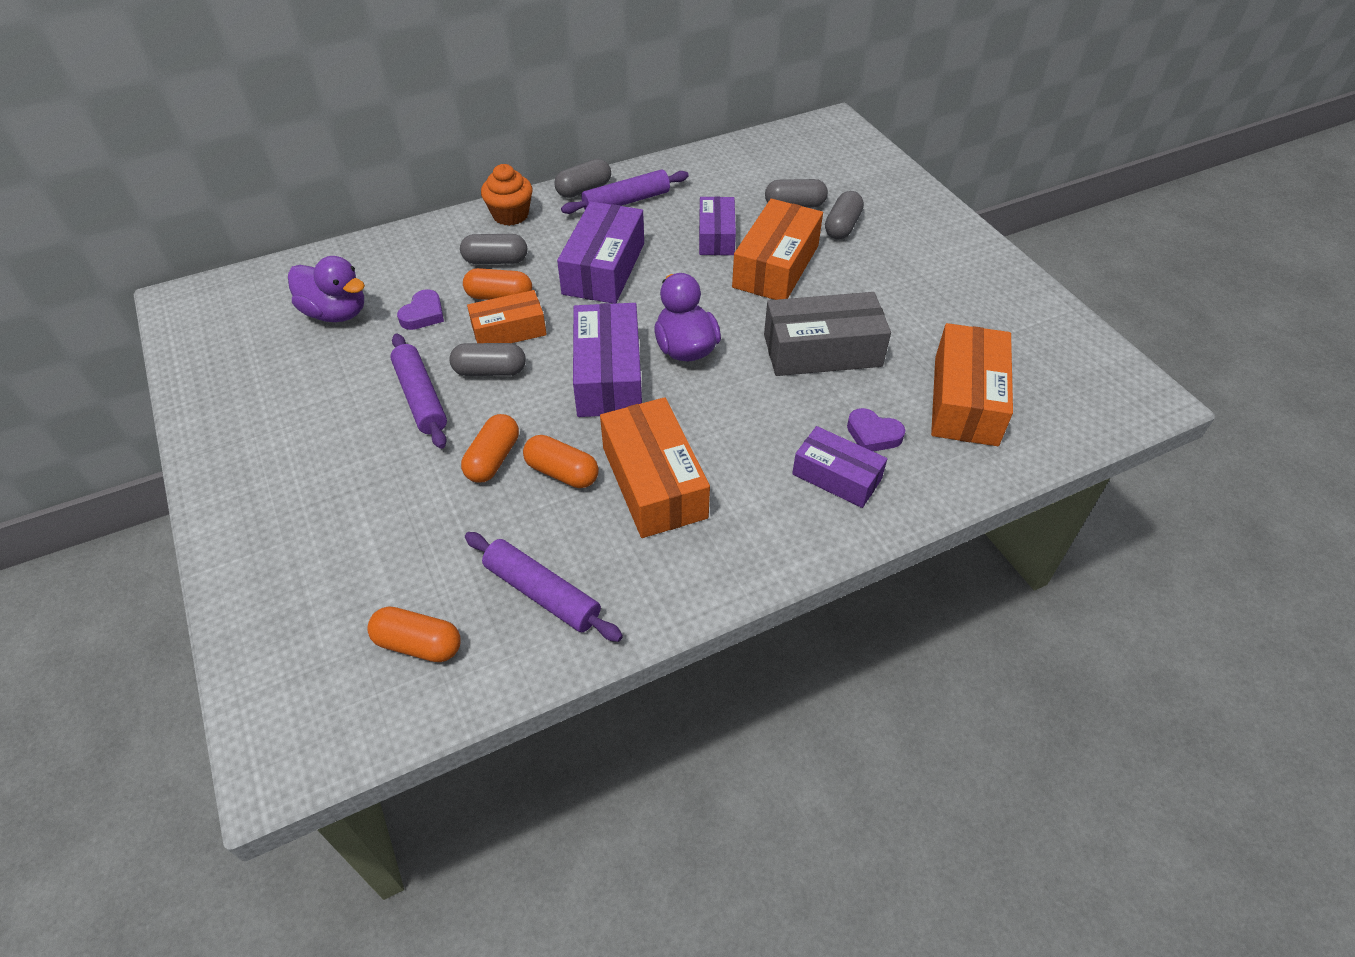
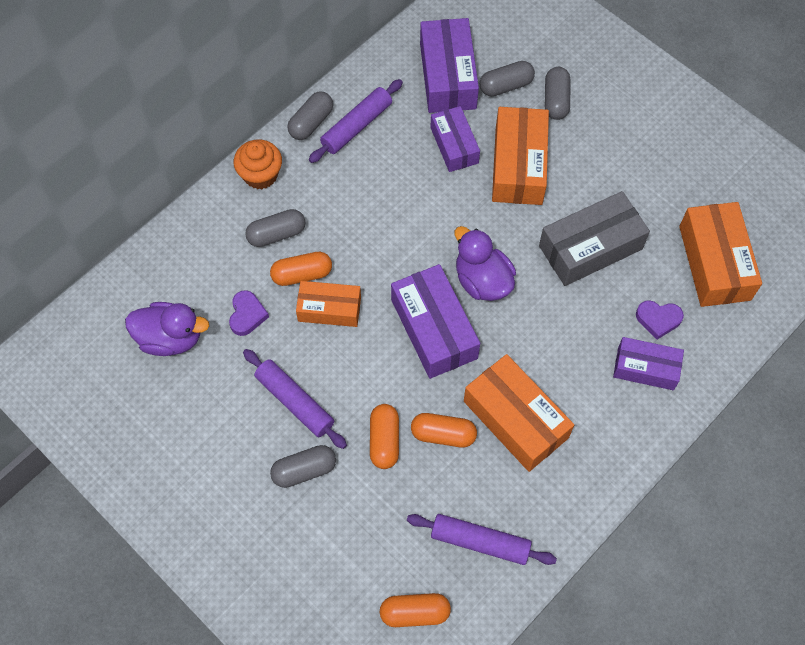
camera: 20 degrees left, 15 degrees up
(490, 371) = (336, 356): grey capsule -> grey capsule (304, 470)
(509, 330) = (329, 309): orange box -> orange box turned 45 degrees clockwise
(603, 268) = (375, 214): purple box -> purple box (447, 76)

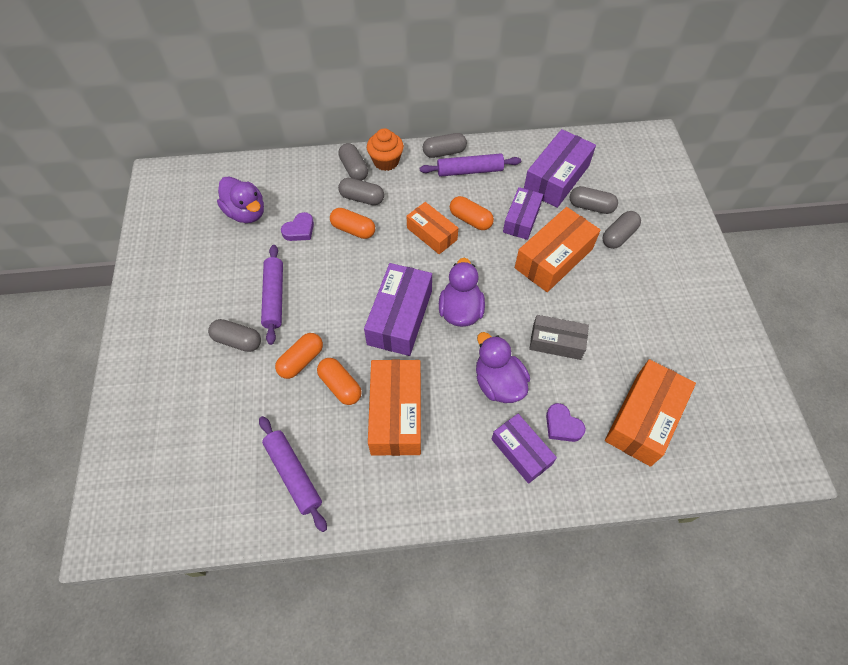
camera: 40 degrees right, 5 degrees down
(235, 207) = (354, 169): none -> grey capsule
(329, 309) = (349, 260): orange box -> orange box (432, 234)
(415, 612) = (207, 484): orange capsule -> orange capsule (470, 220)
(575, 323) = (498, 383): none -> purple duck
(590, 247) = (556, 342): grey box -> grey box, size x0.64

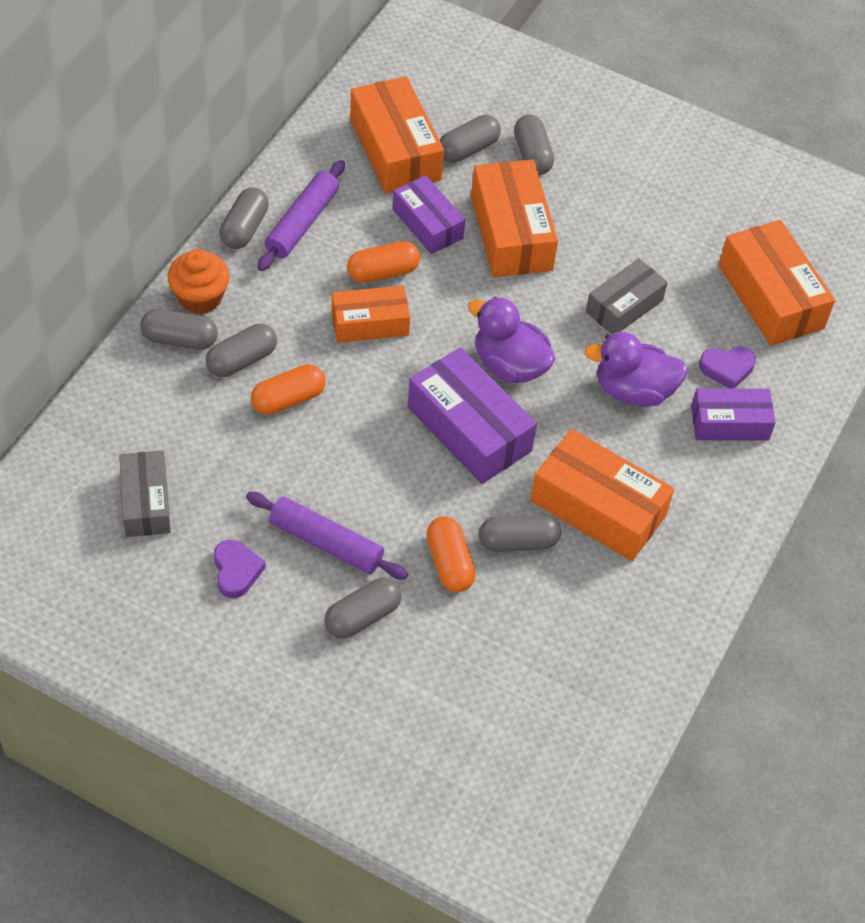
camera: 60 degrees left, 5 degrees down
(246, 213) = (145, 502): purple duck -> grey box
(293, 474) = (600, 650): purple rolling pin -> none
(299, 230) = (234, 457): purple heart -> purple heart (236, 571)
(340, 386) = (518, 542): orange capsule -> grey capsule
(556, 178) = (395, 150): purple box -> orange box

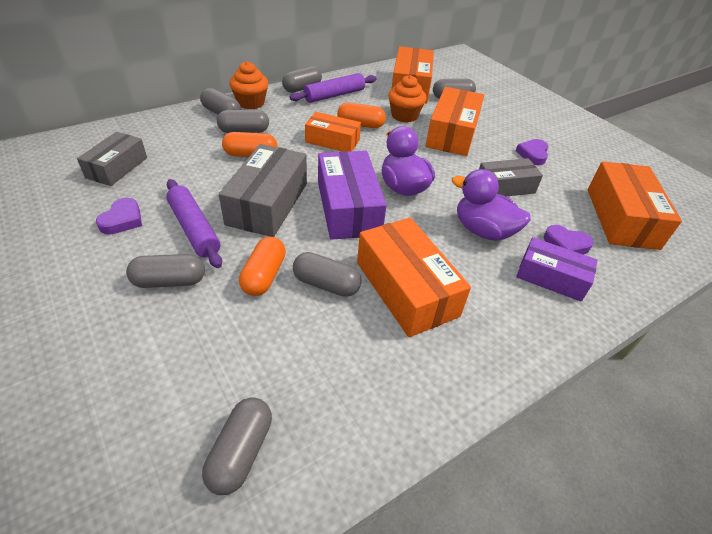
camera: 30 degrees right, 10 degrees down
(375, 467) = (268, 203): none -> grey box
(427, 224) = (404, 116): purple box -> orange cupcake
(532, 155) = (489, 110): grey capsule -> grey capsule (241, 452)
(630, 227) = (533, 154): none -> purple heart

